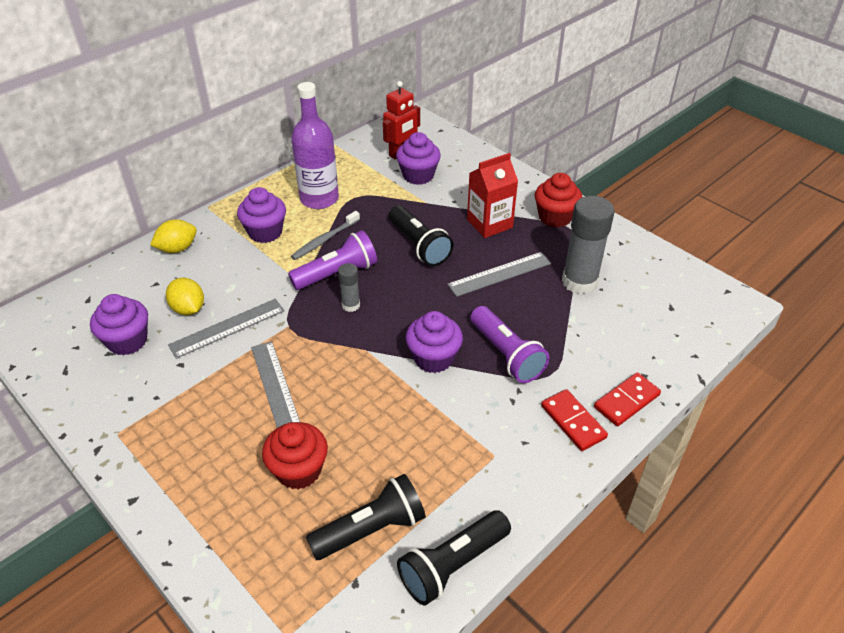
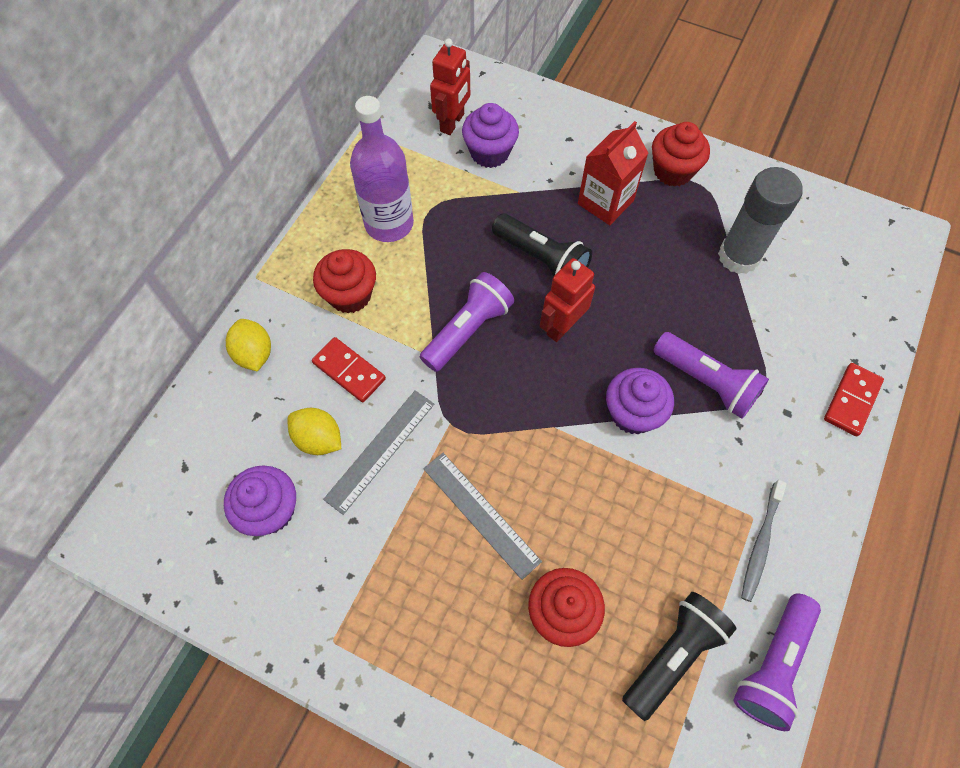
camera: 20 degrees left, 20 degrees up
(177, 248) = (254, 354): yellow lemon -> yellow lemon turned 60 degrees counterclockwise
(265, 232) = (350, 295): purple cupcake -> red cupcake
(324, 240) = (427, 284): grey toothbrush -> grey toothbrush (760, 544)
(351, 305) = (506, 370): grey glue stick -> none
(410, 289) = (562, 326): none -> red robot
(452, 565) = (772, 664): black flashlight -> purple flashlight
(499, 274) = (649, 272): grey ruler -> none
(573, 422) = (811, 445): red domino -> red domino (349, 371)

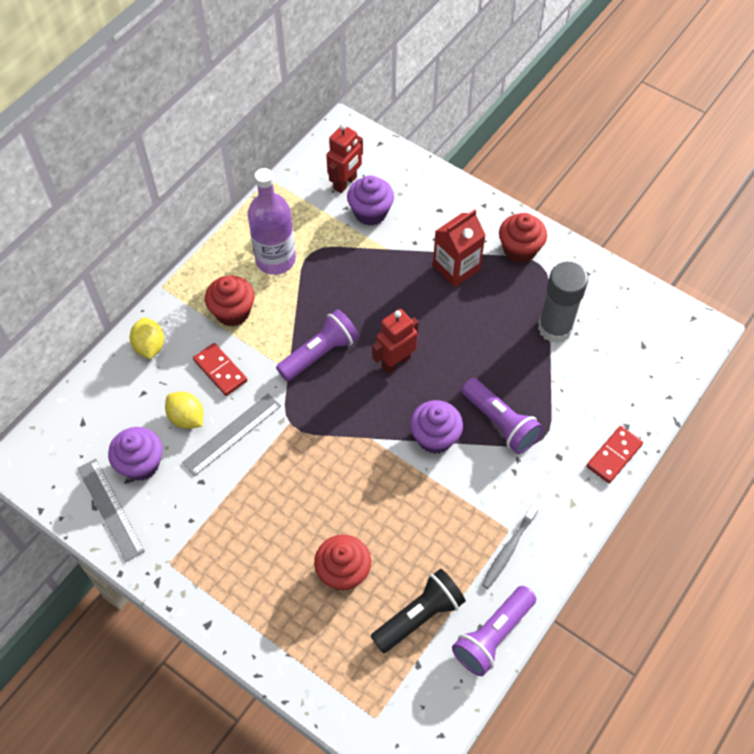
camera: 10 degrees right, 5 degrees down
(481, 514) = (298, 493): grey ruler -> grey ruler (110, 509)
(541, 259) = (392, 306): black flashlight -> none

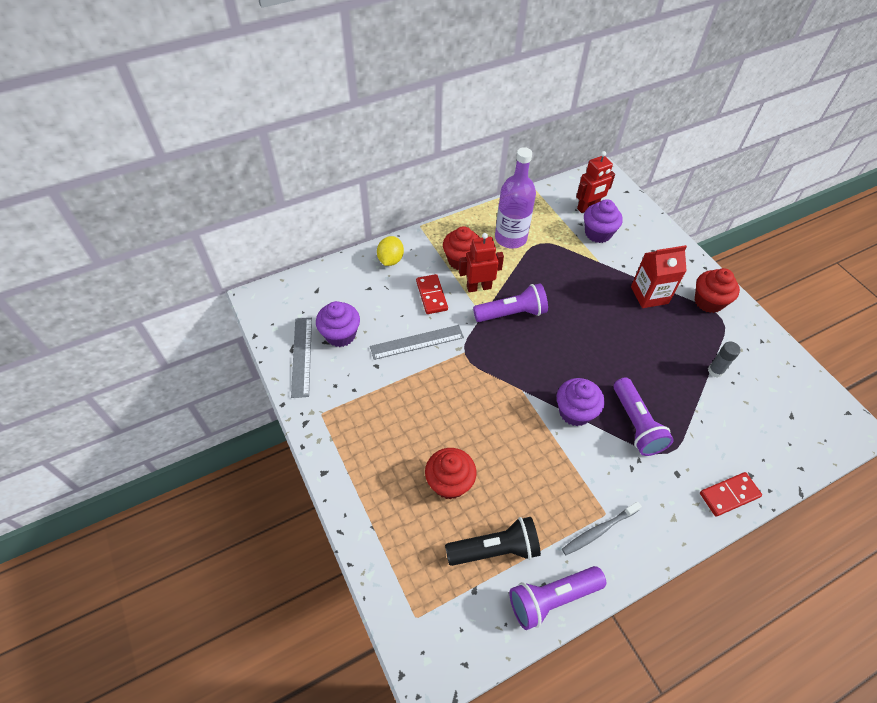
camera: 25 degrees right, 5 degrees down
(187, 418) = (390, 317): yellow lemon -> none
(395, 362) = (569, 343): red robot -> red robot (479, 287)
(555, 328) = (715, 371): grey glue stick -> grey glue stick, size x0.50

